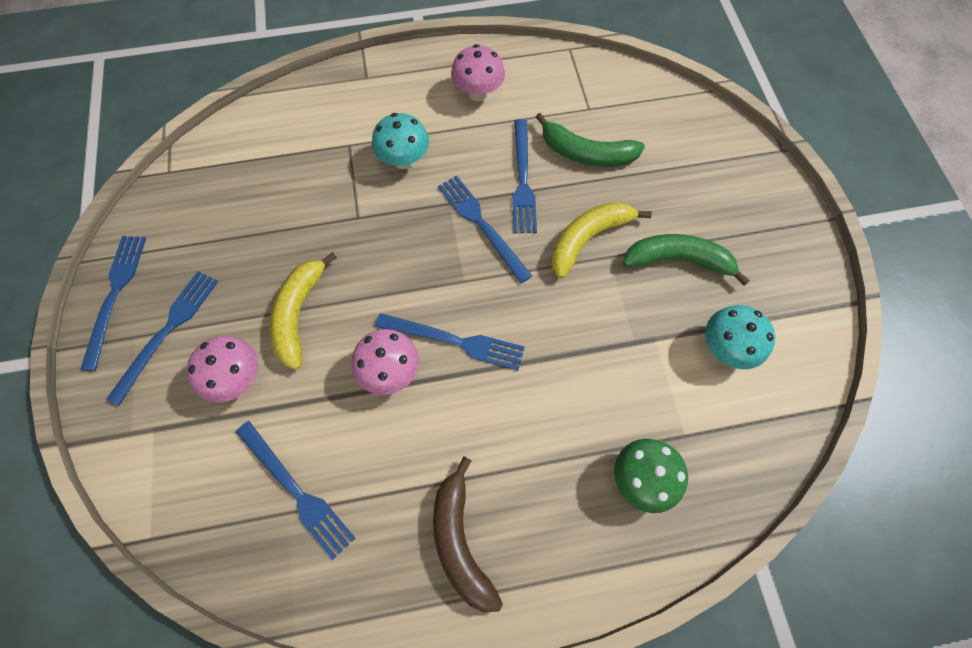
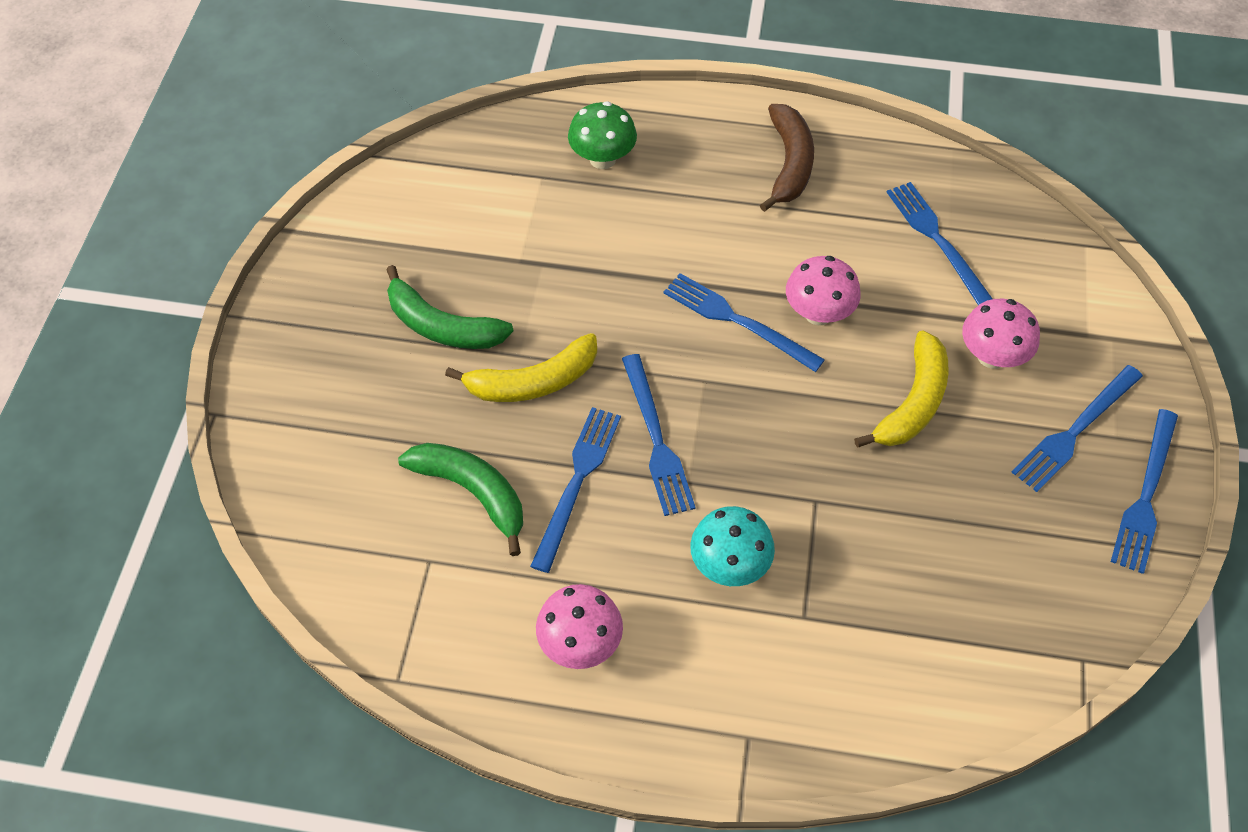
camera: 160 degrees left, 10 degrees down
(725, 348) = (451, 230): turquoise mushroom -> none

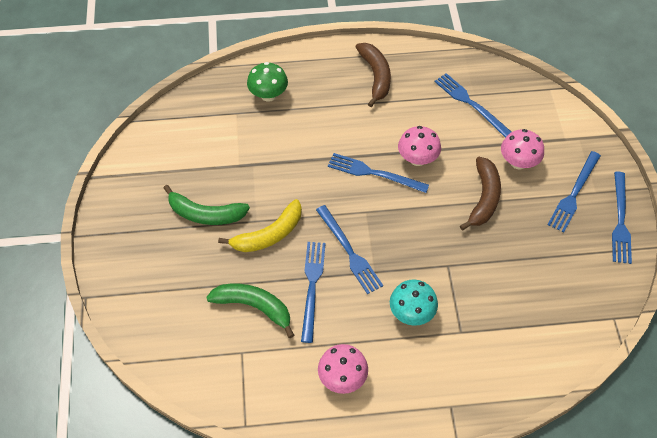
camera: 15 degrees left, 0 degrees up
(913, 402) = (484, 198): yellow banana -> brown banana

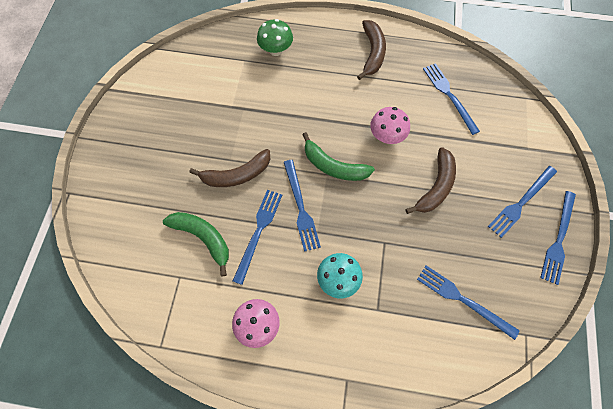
camera: 15 degrees right, 10 degrees up
(206, 214) = (190, 143): green banana -> green banana (334, 166)
(269, 234) = (237, 175): yellow banana -> brown banana
(374, 173) = (344, 140): blue fork -> blue fork (463, 300)
(518, 162) = (477, 160): pink mushroom -> none

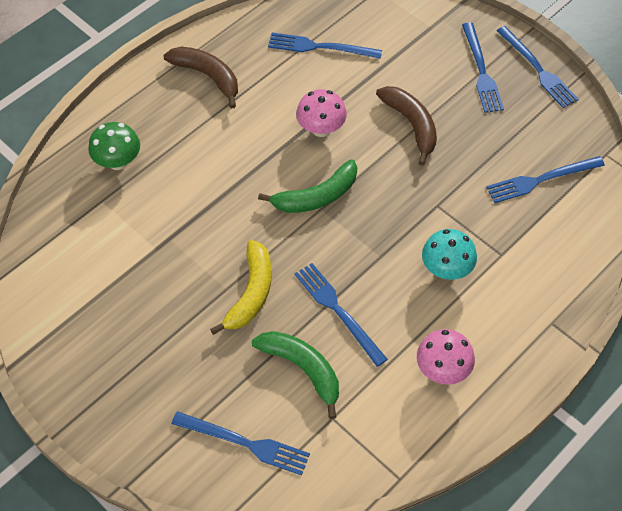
camera: 55 degrees left, 10 degrees down
(203, 237) = (302, 369): green banana -> green banana turned 60 degrees clockwise
(237, 175) = (251, 293): brown banana -> yellow banana
(300, 207) = (341, 255): blue fork -> blue fork (245, 443)

